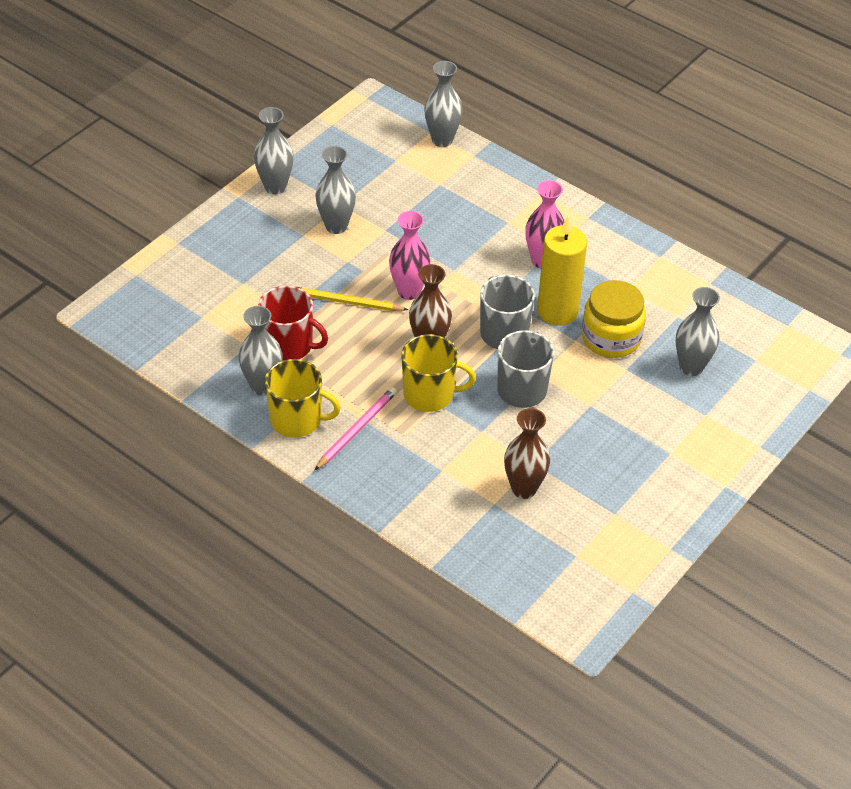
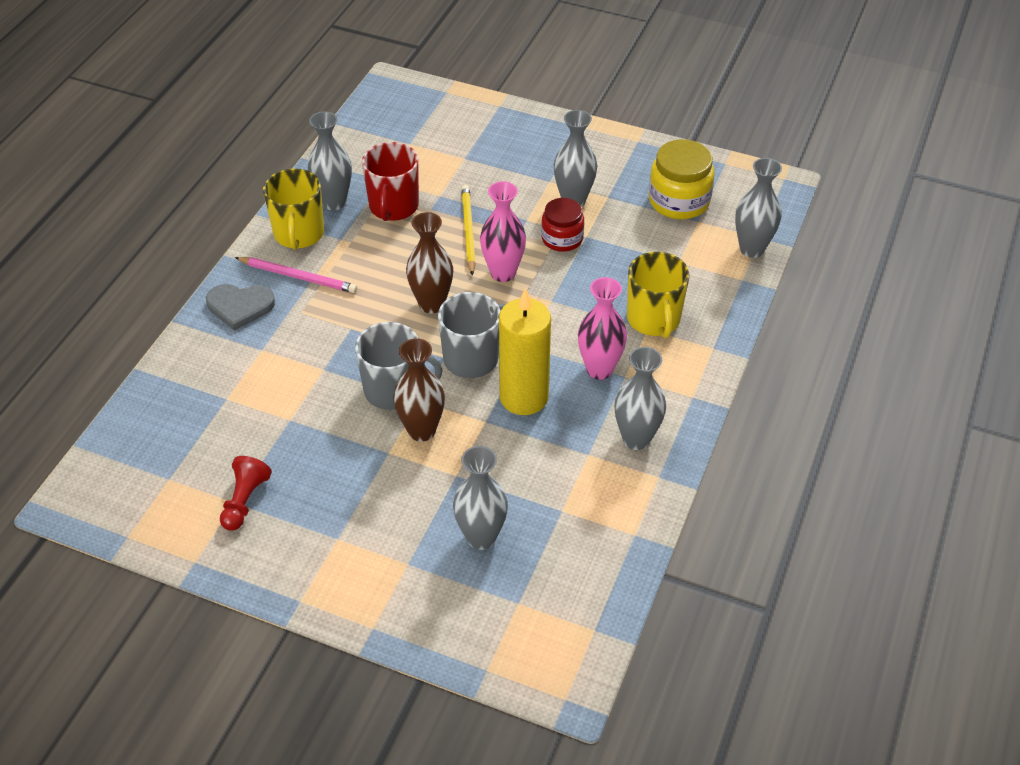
camera: 75 degrees right, 0 degrees up
(275, 187) = (608, 147): grey vase -> grey vase (636, 439)
(380, 478) = (240, 306): none -> grey heart
(382, 245) = (562, 239): none -> red jar
(430, 394) = (362, 319): yellow mug -> yellow mug (654, 319)
(524, 488) = (252, 418): brown vase -> brown vase (421, 430)
(611, 338) = (501, 452): yellow jar -> yellow jar (679, 201)
(615, 506) = (245, 501): none -> red pawn

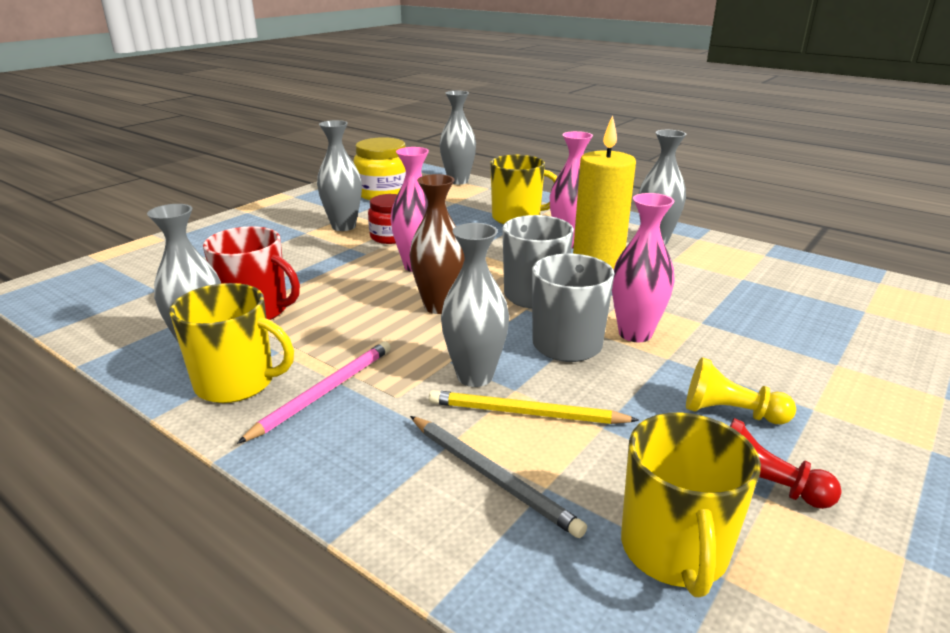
camera: 75 degrees left, 20 degrees down
(185, 457) = (674, 550): none -> yellow mug
(231, 373) = (491, 476): none -> grey pencil
(240, 306) = (348, 453): grey heart -> none
(321, 488) = (730, 412): none -> yellow pawn
(421, 430) = (635, 334): brown vase -> pink vase
(468, 231) = (339, 275): yellow pencil -> yellow pencil (526, 413)
(481, 537) = (786, 319): grey vase -> grey vase (475, 376)

